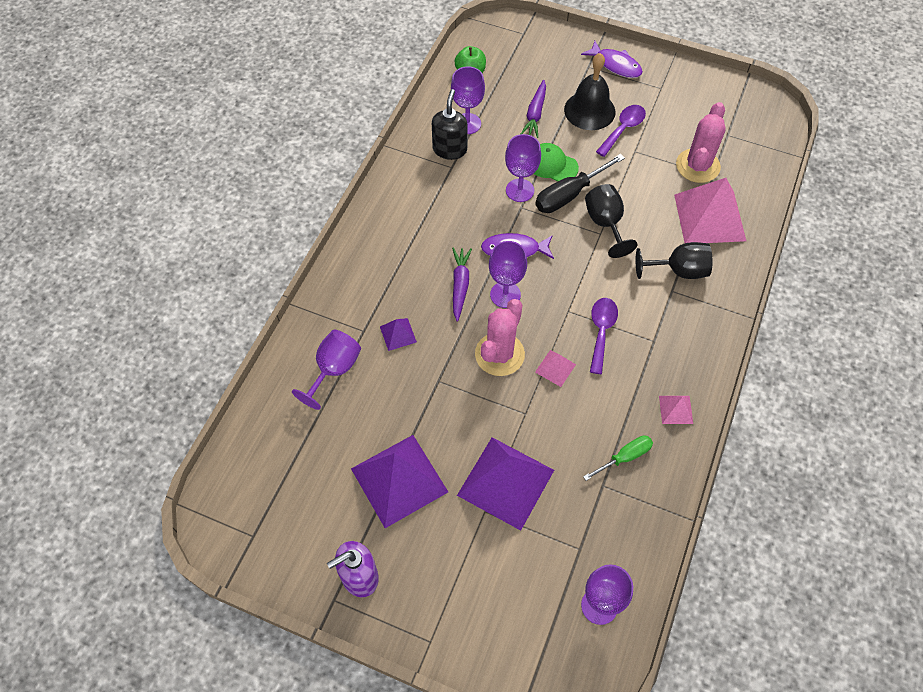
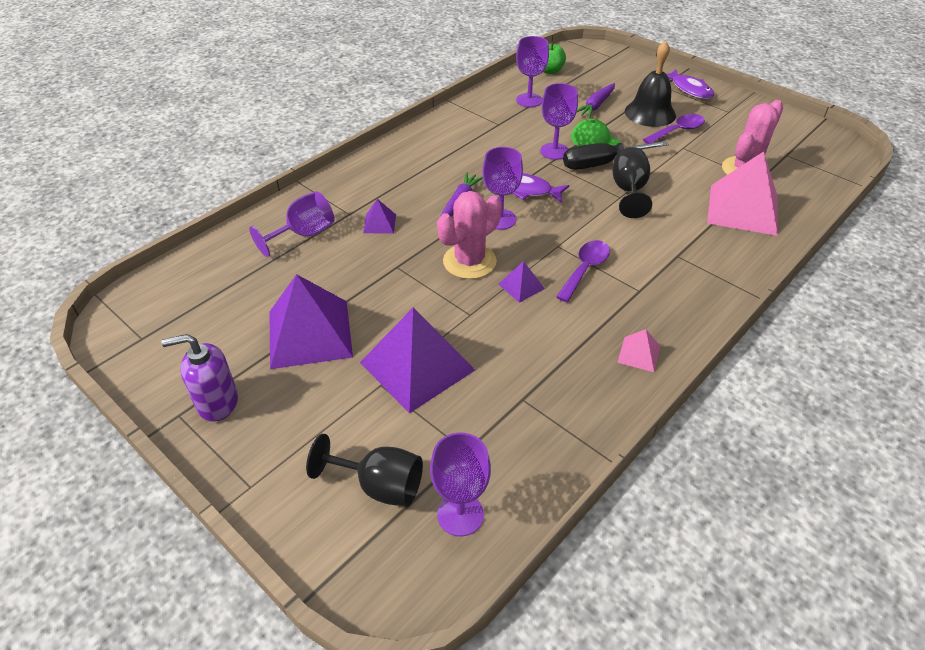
camera: 20 degrees right, 15 degrees down
(450, 149) = (503, 113): black soap dispenser -> none
(555, 368) = (521, 286): pink pyramid -> purple pyramid
(624, 457) = (559, 380): green screwdriver -> none
(679, 271) = (692, 242): black goblet -> black goblet (380, 486)

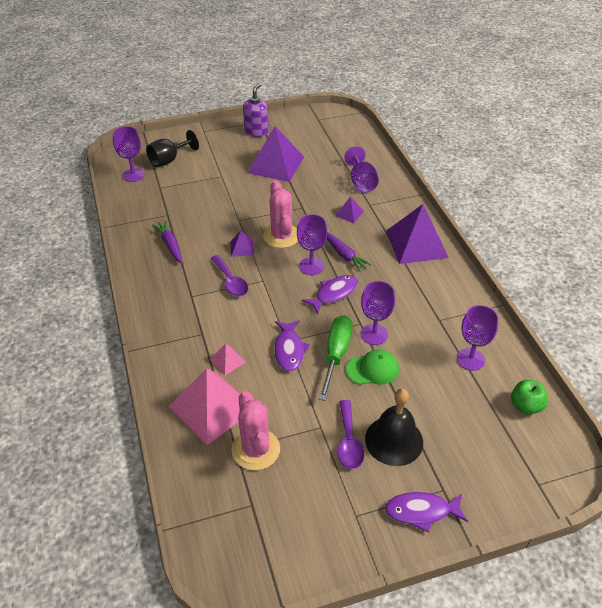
camera: 120 degrees right, 0 degrees up
(417, 366) = (221, 190): purple pyramid -> purple pyramid (416, 244)
(596, 105) = (433, 405): purple carrot -> purple carrot (170, 245)
(602, 164) = (336, 354): black screwdriver -> green screwdriver
(629, 191) = (289, 350): black goblet -> purple fish
(639, 354) = (149, 268): pink pyramid -> pink pyramid (227, 360)

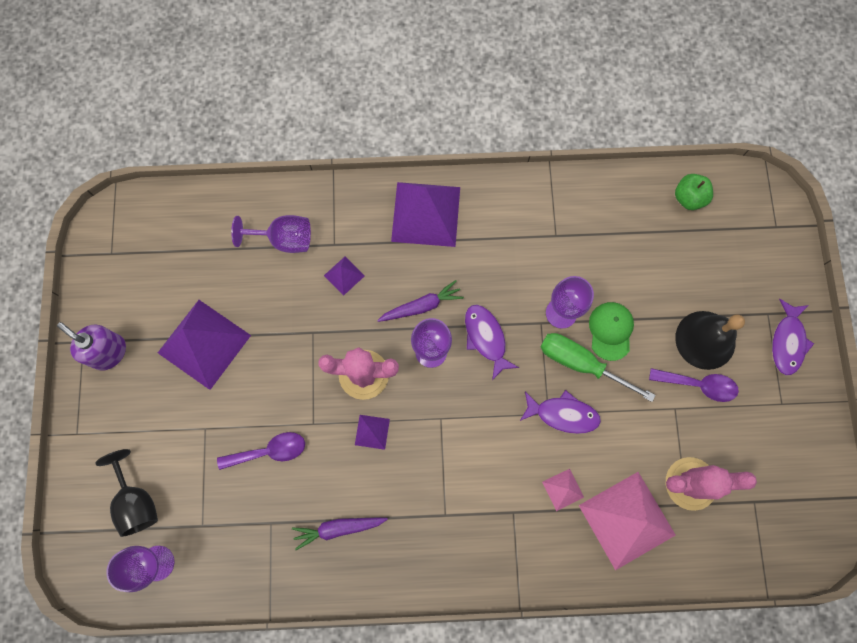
camera: 75 degrees left, 30 degrees up
(230, 281) = (432, 459): purple spoon -> purple spoon (269, 451)
(470, 359) = (619, 225): purple goblet -> none

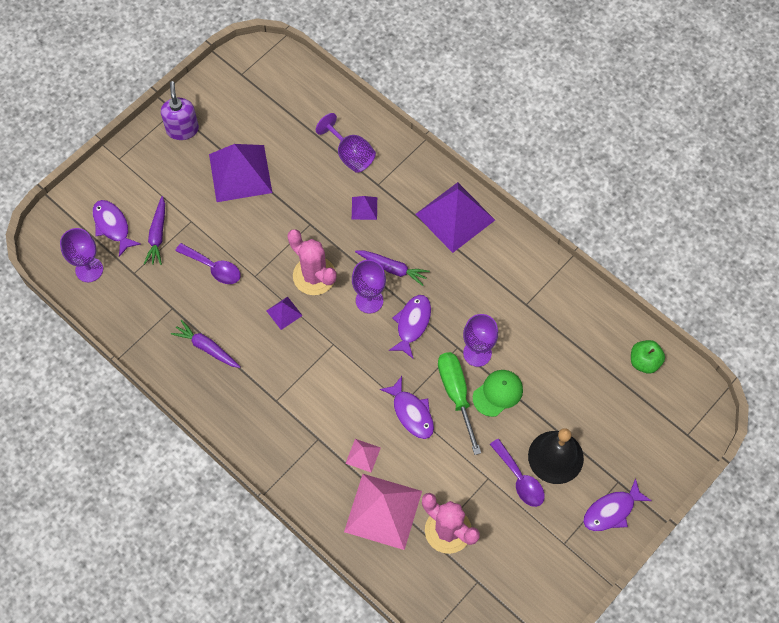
camera: 45 degrees right, 10 degrees down
(137, 501) = (112, 226): black goblet -> purple fish
(187, 470) = (157, 235): none -> purple carrot

